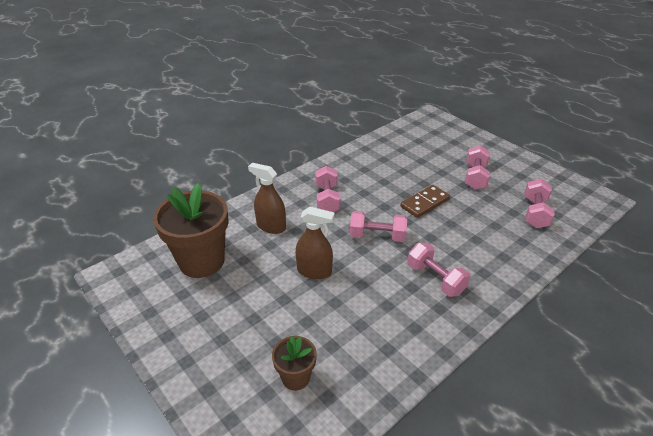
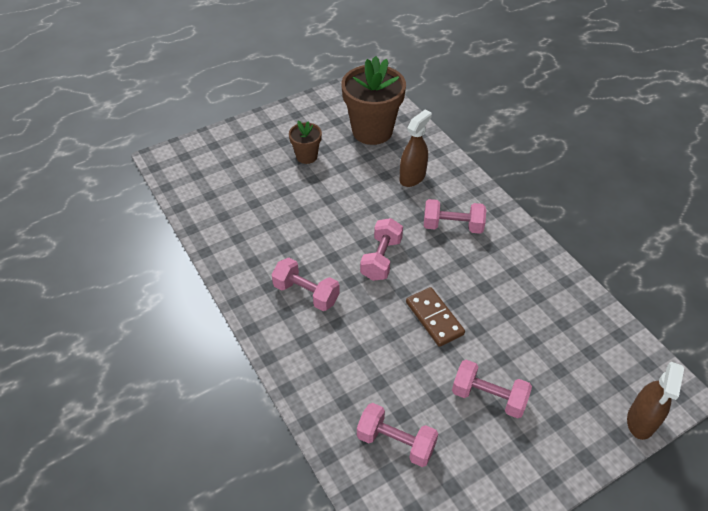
camera: 100 degrees right, 10 degrees up
(295, 377) = (233, 179): brown flower pot -> brown flower pot (306, 156)
(314, 271) = (341, 202): brown spray bottle -> brown spray bottle (641, 421)
(435, 279) = (306, 293): pink dumbbell -> pink dumbbell turned 60 degrees clockwise

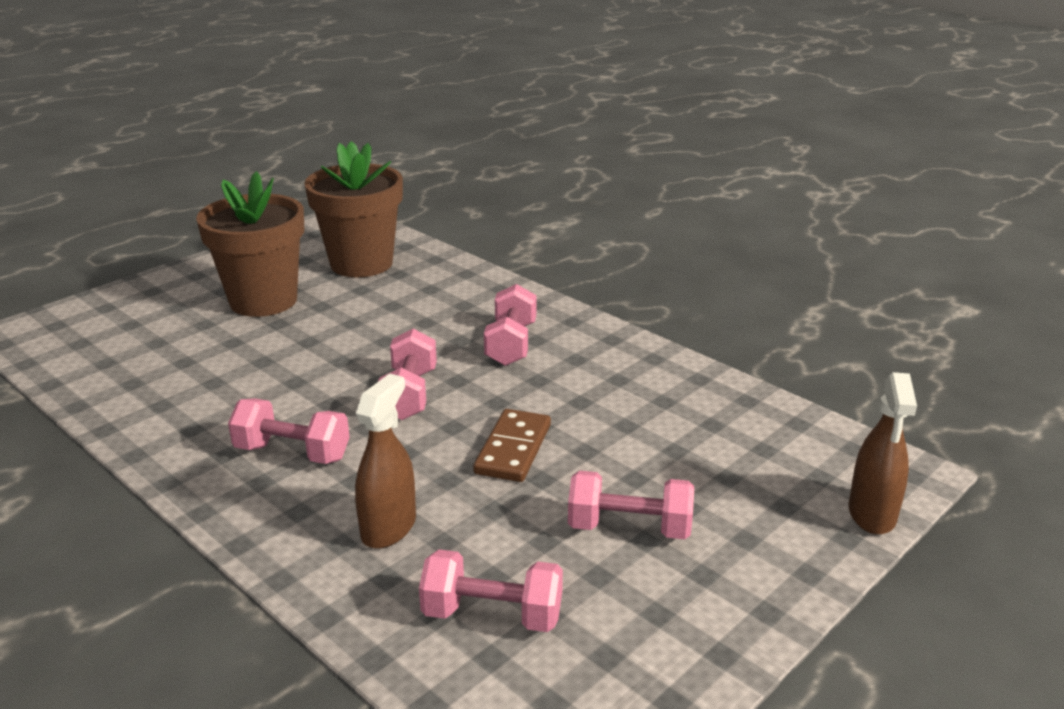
camera: 15 degrees left, 20 degrees down
(306, 156) = (263, 301): brown flower pot -> brown flower pot, size x1.97
(412, 177) = (435, 302): brown spray bottle -> brown spray bottle (388, 528)
(434, 318) = (513, 449): brown domino -> brown domino turned 60 degrees clockwise
(452, 226) = (511, 344): pink dumbbell -> pink dumbbell turned 75 degrees counterclockwise

